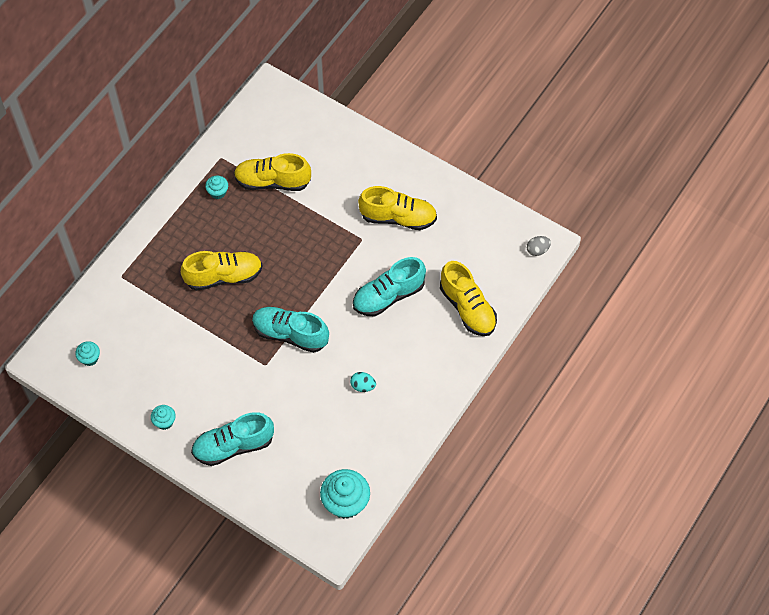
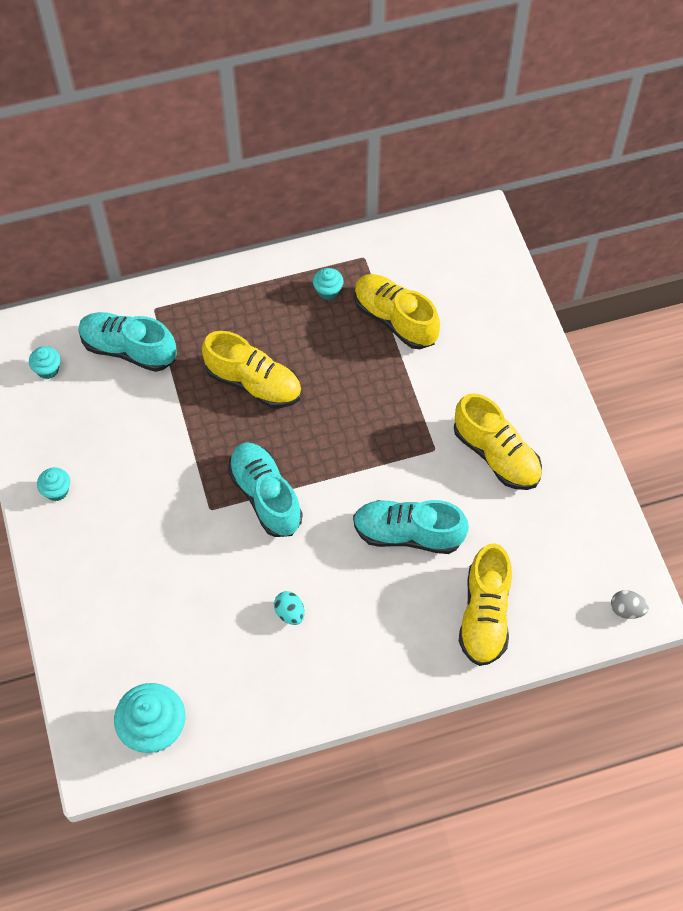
camera: 40 degrees right, 0 degrees up
(233, 446) = (99, 571): turquoise shoe -> turquoise shoe (129, 349)

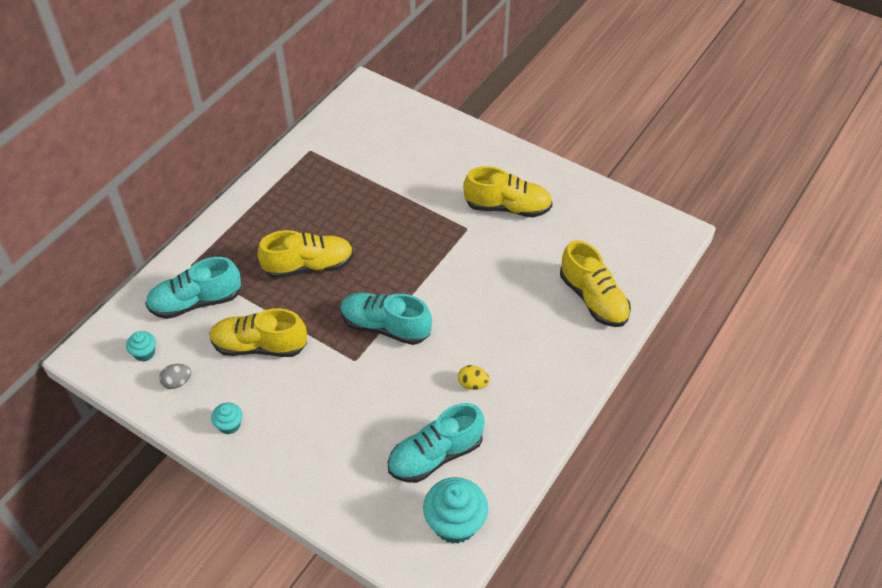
camera: 40 degrees left, 10 degrees down
(290, 613) = (473, 384): turquoise egg -> yellow egg
(328, 291) = (305, 183): turquoise cupcake -> none
(395, 319) = (366, 172): yellow shoe -> yellow shoe (260, 346)
(408, 534) = (500, 286): turquoise shoe -> turquoise shoe (435, 455)
(626, 609) = (668, 239): grey egg -> grey egg (177, 382)

